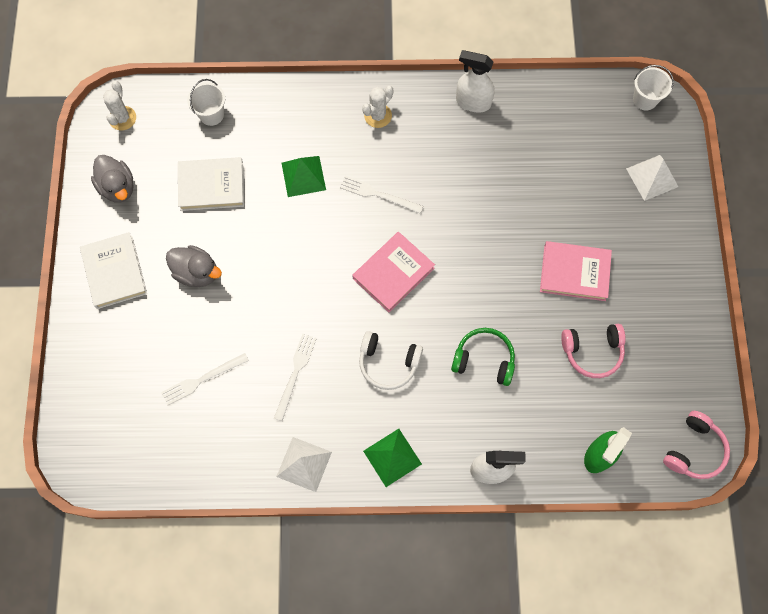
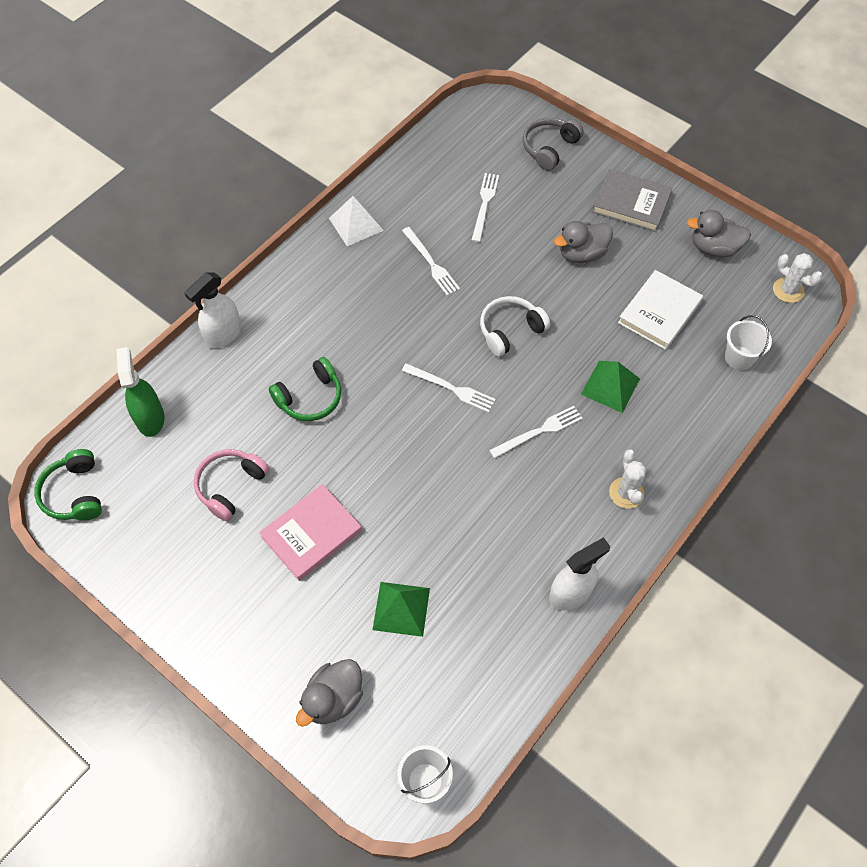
camera: 130 degrees right, 10 degrees down
(97, 375) = (549, 148): none -> grey headphones
(114, 272) = (631, 203): white book -> grey book
(388, 363) = (377, 329): white headphones -> white headphones (510, 330)
(392, 457) = (302, 280): green pyramid -> green pyramid (401, 609)
(393, 273) = (451, 388): pink book -> white fork
(652, 177) = (333, 699): white pyramid -> grey duck
(694, 450) = (74, 493): pink headphones -> green headphones

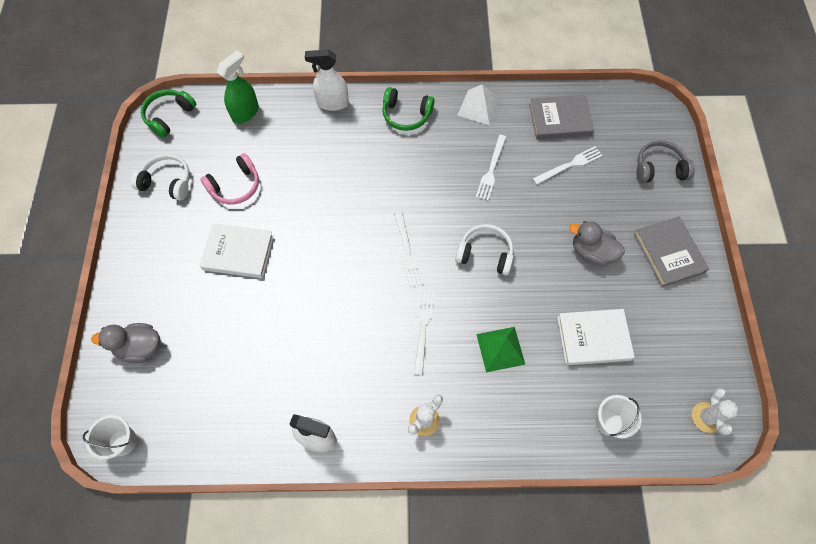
camera: 50 degrees right, 5 degrees up
(158, 548) = (167, 182): none -> white headphones
(230, 486) = (235, 186): pink headphones -> pink headphones turned 150 degrees clockwise
(310, 398) = (330, 180): green headphones -> green headphones (406, 115)
(311, 534) = (238, 252): pink book -> white book
(401, 609) = (227, 341): green pyramid -> none
(433, 176) = (560, 120): none -> grey book
(539, 431) = (423, 329): white fork -> white fork turned 105 degrees counterclockwise
(714, 248) = (689, 336): grey duck -> none

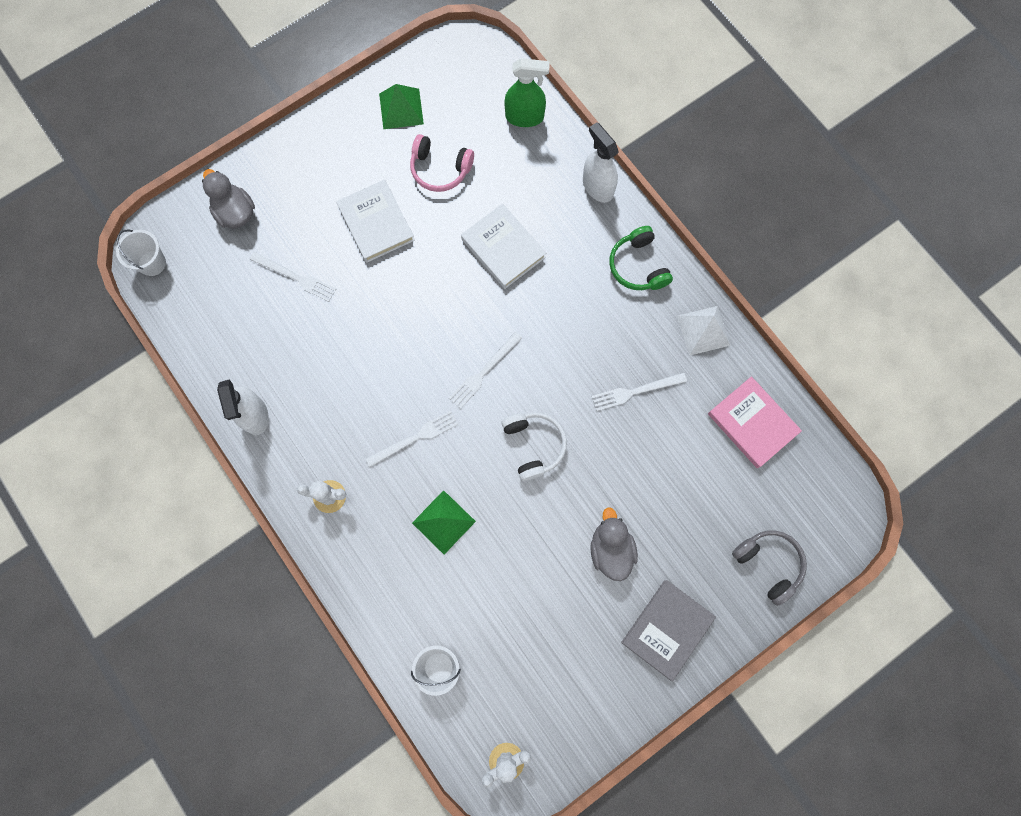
camera: 55 degrees right, 10 degrees up
(167, 182) = (401, 109): white headphones -> green pyramid
(169, 116) = (469, 54): green headphones -> none
(560, 120) = (752, 423): grey book -> pink book
(569, 165) = (701, 467): white fork -> white fork (295, 277)
(593, 338) = (515, 604): white book -> white book (503, 248)

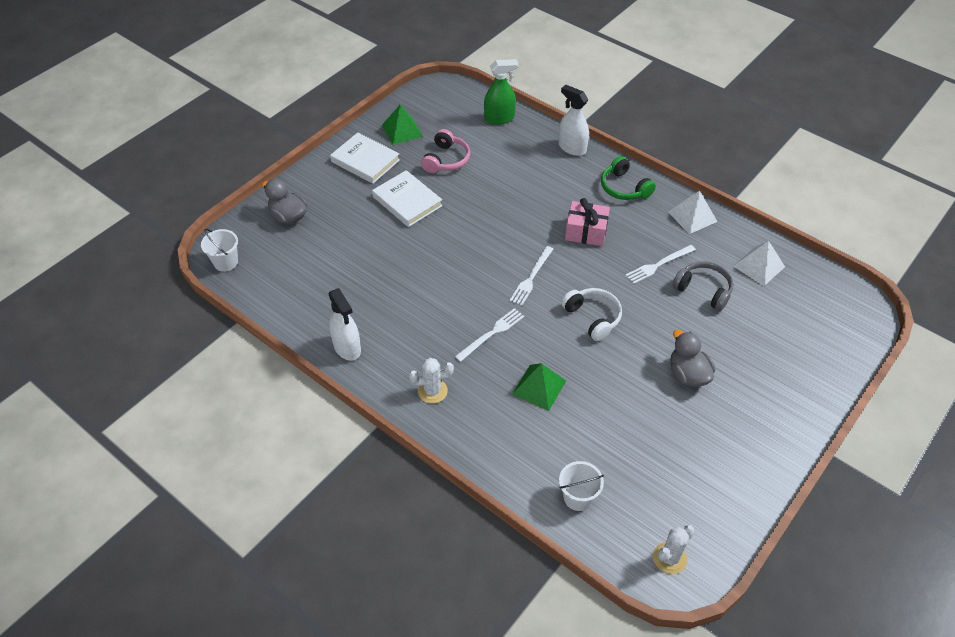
camera: 15 degrees left, 25 degrees down
(295, 277) = (352, 248): white fork -> none
(440, 169) = (446, 160): pink headphones -> pink headphones turned 75 degrees counterclockwise
(503, 248) = (515, 197): white book -> white book (365, 161)
(569, 321) = (586, 232): none -> pink gift
(667, 629) = (761, 421): grey book -> none
(752, 423) = (759, 266): pink book -> white pyramid
(768, 564) = (819, 355): grey headphones -> grey headphones (703, 290)

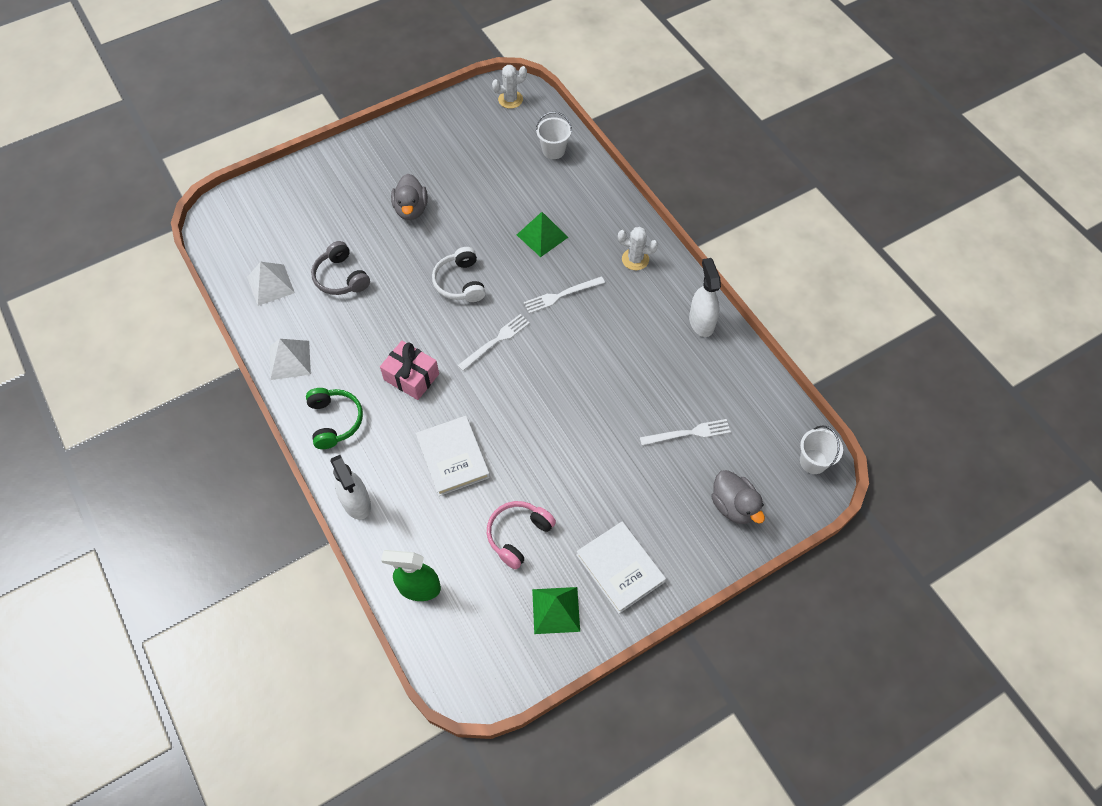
camera: 160 degrees left, 10 degrees up
(407, 201) = (588, 483): white book -> white book (453, 457)
(658, 265) = (364, 316): white fork -> white fork (688, 433)

